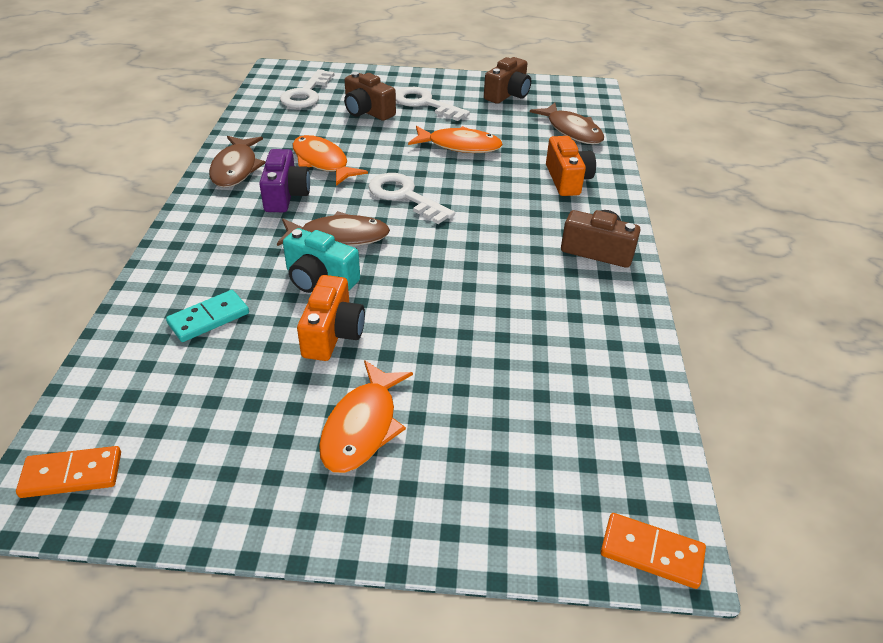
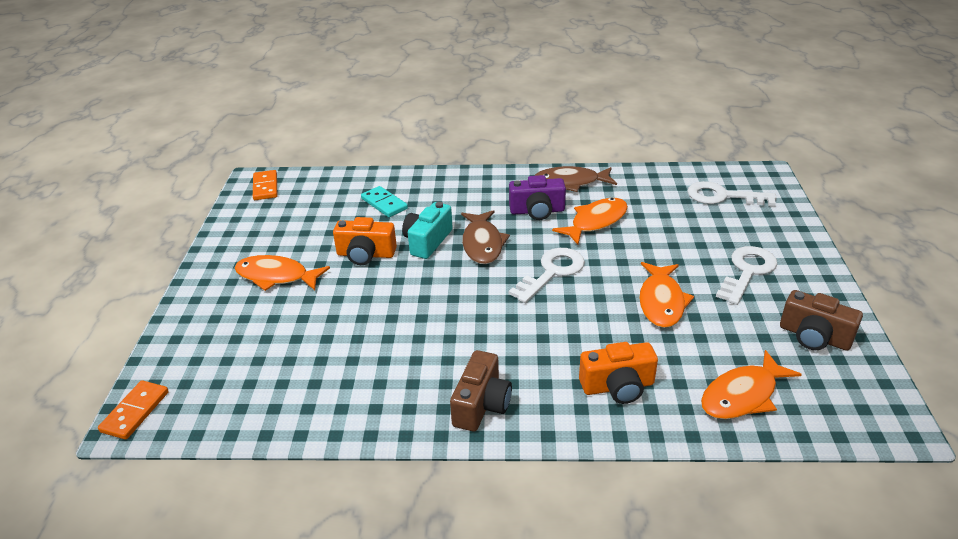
camera: 90 degrees right, 5 degrees down
(367, 111) = (706, 236): brown camera -> none
(572, 131) = (742, 395): brown fish -> orange fish

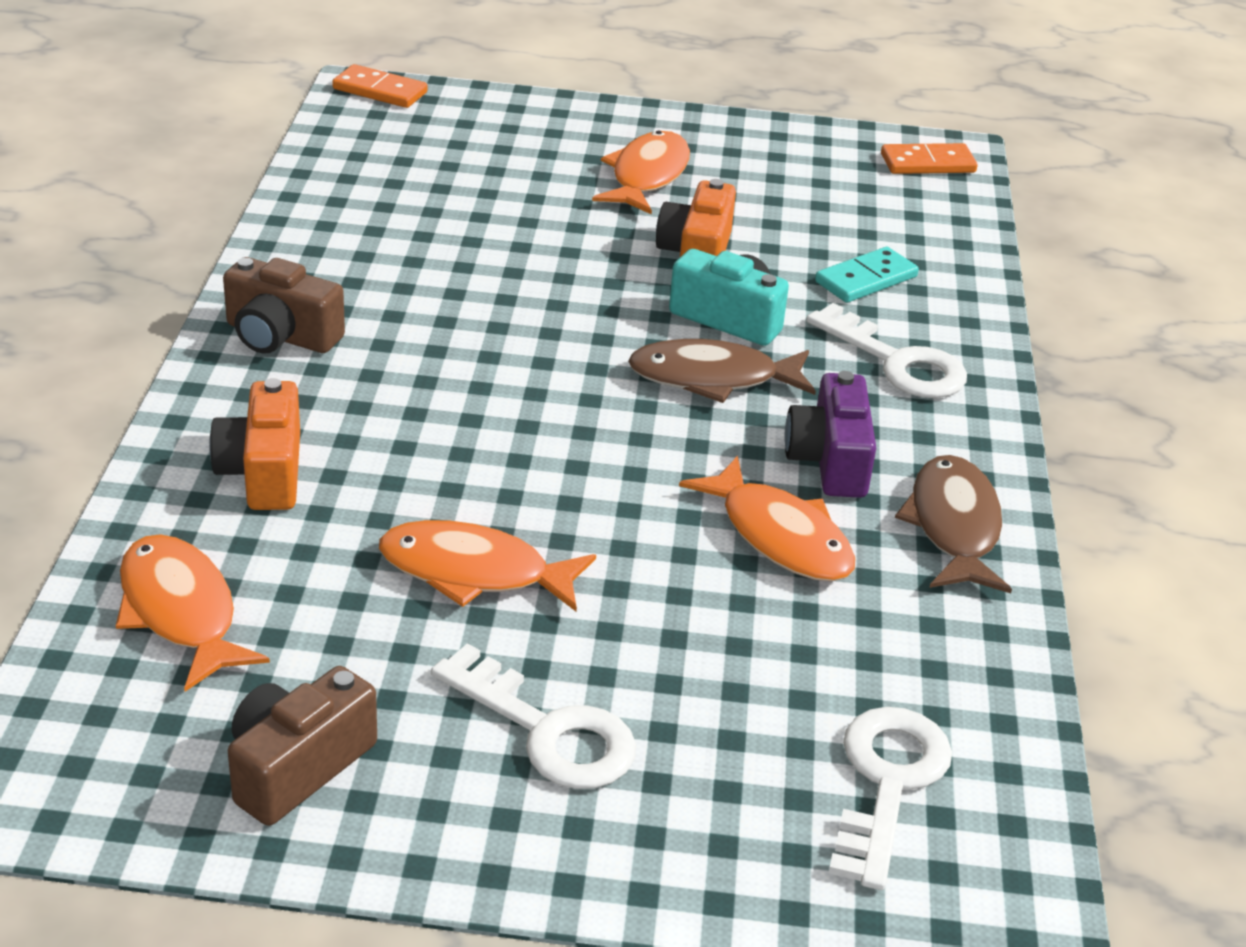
camera: 90 degrees right, 0 degrees up
(552, 272) = (603, 449): white key -> white key (897, 362)

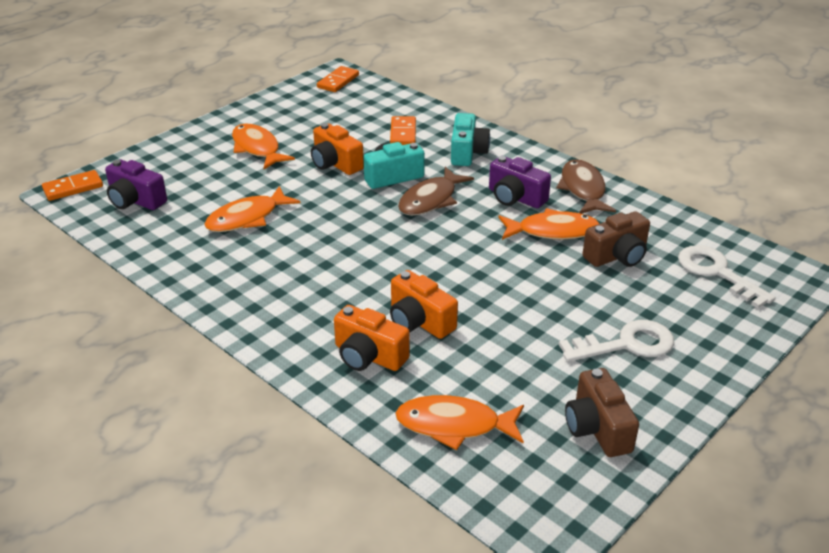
camera: 50 degrees left, 0 degrees up
(280, 336) = (259, 307): brown camera -> brown camera (617, 256)
(389, 487) = (419, 321): none -> orange camera
(406, 144) = (135, 200): none -> purple camera
(474, 572) = (505, 321): orange fish -> orange fish (247, 218)
(866, 279) = (403, 133): turquoise domino -> orange domino
(897, 362) = (467, 152): white key -> turquoise camera
(953, 526) = (583, 189): brown fish -> brown fish turned 45 degrees clockwise

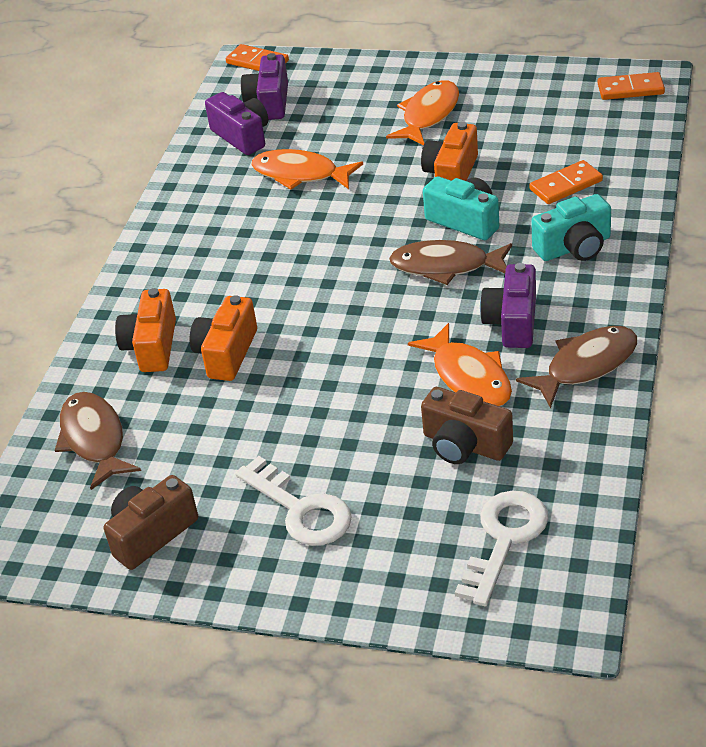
camera: 65 degrees right, 5 degrees up
(159, 226) = (242, 136): none -> purple camera
(454, 425) = (94, 439): orange fish -> brown fish

